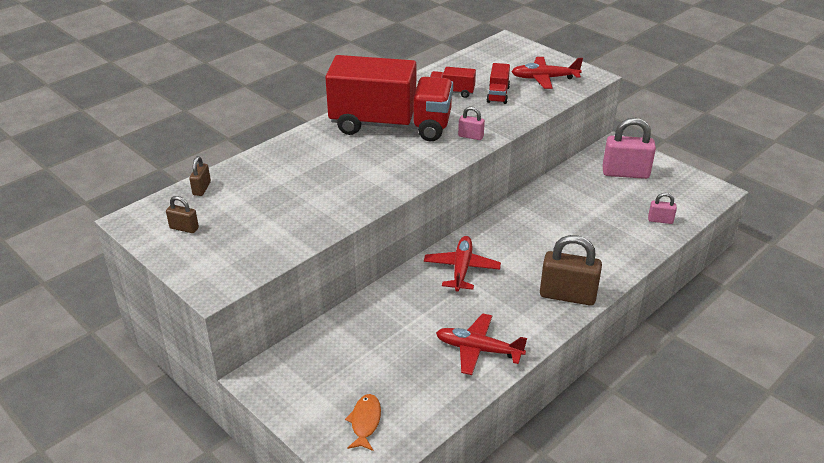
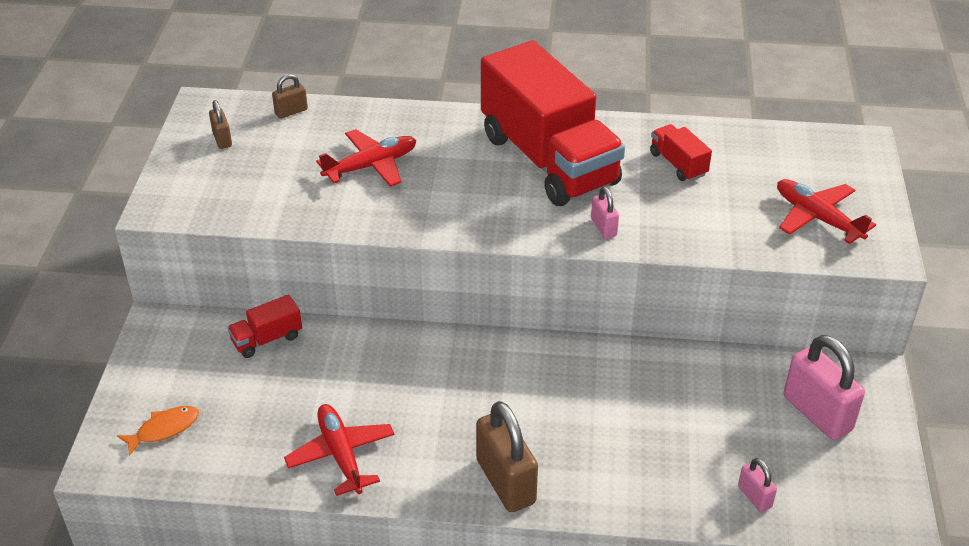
camera: 50 degrees right, 5 degrees up
(461, 269) = (457, 369): red plane -> red plane (371, 166)
(498, 94) = (723, 201): red truck -> red truck (267, 339)

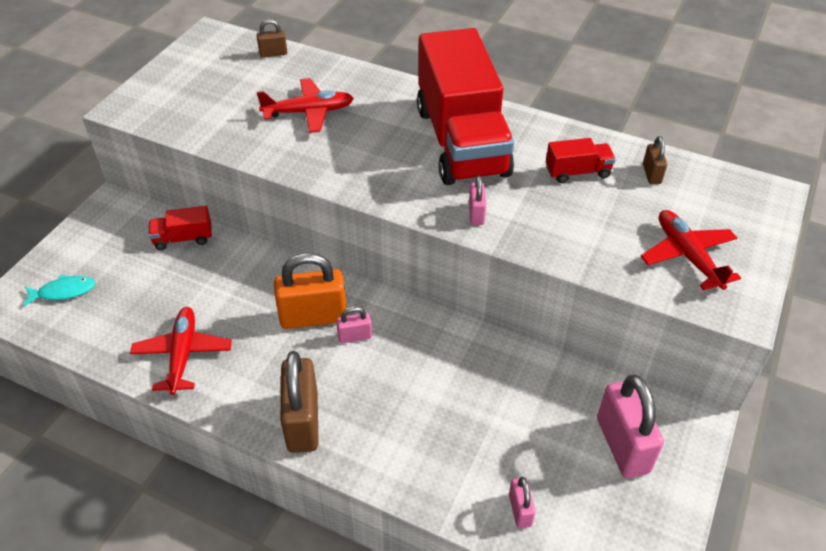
camera: 20 degrees right, 5 degrees up
(164, 429) = (64, 291): orange fish -> turquoise fish
(222, 139) = (206, 64): brown padlock -> brown padlock (651, 174)
(458, 380) = (313, 317): none -> orange padlock
(512, 387) = (355, 336): none -> pink padlock
(678, 164) = (577, 172): red truck -> red truck turned 90 degrees clockwise

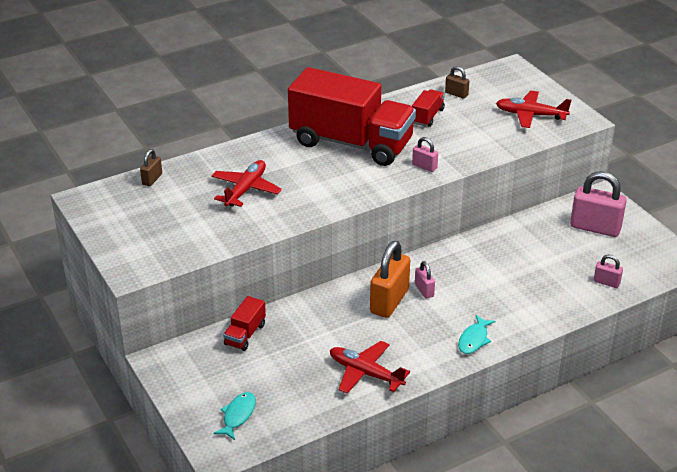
camera: 55 degrees left, 10 degrees down
(303, 422) = (474, 339): brown padlock -> turquoise fish
(355, 336) = (424, 290): pink padlock -> pink padlock turned 45 degrees counterclockwise

